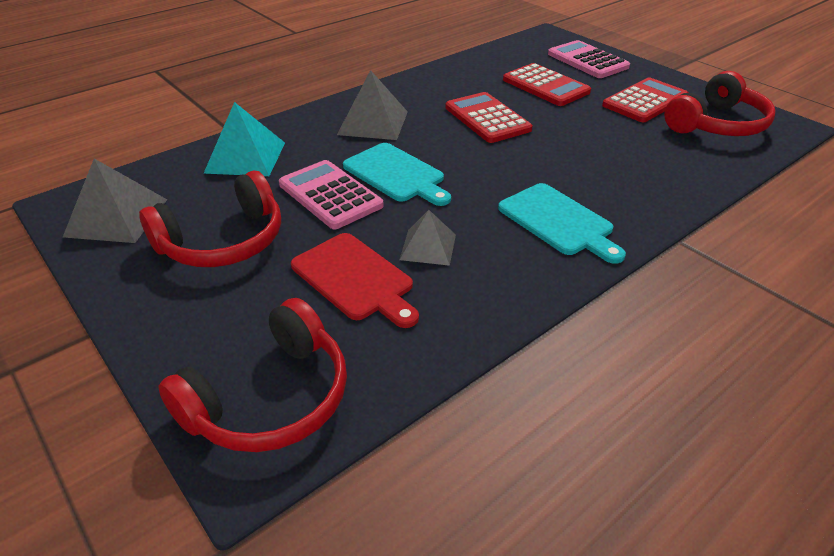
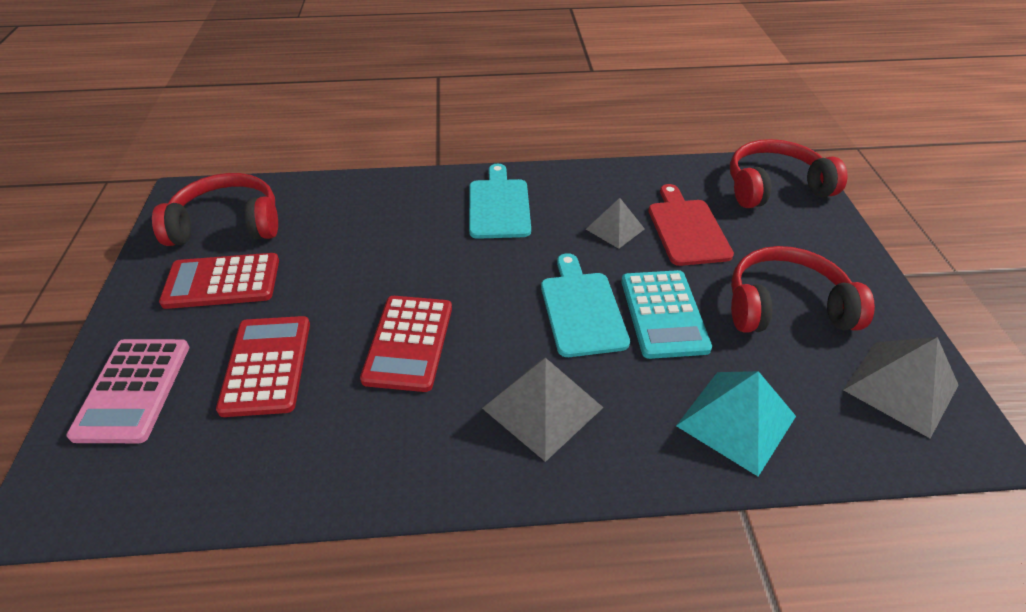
camera: 145 degrees left, 5 degrees up
(330, 195) = (663, 314): pink calculator -> turquoise calculator

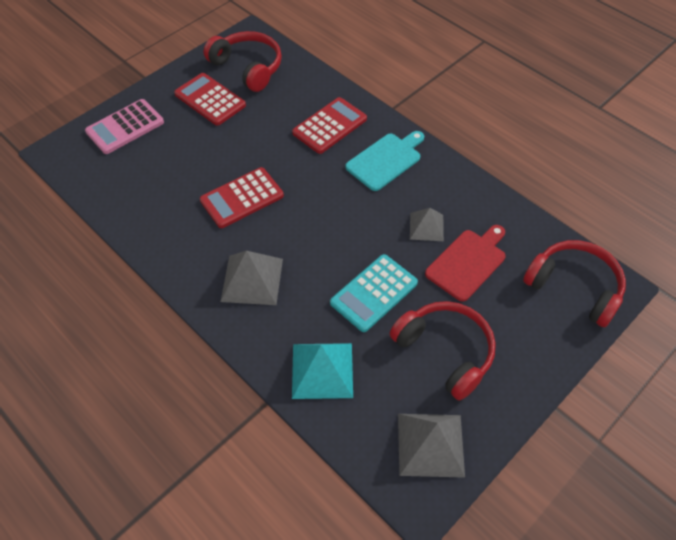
camera: 50 degrees right, 10 degrees up
(266, 365) = (178, 158): red calculator -> red calculator (329, 126)
(582, 309) = (338, 253): turquoise cutting board -> none

